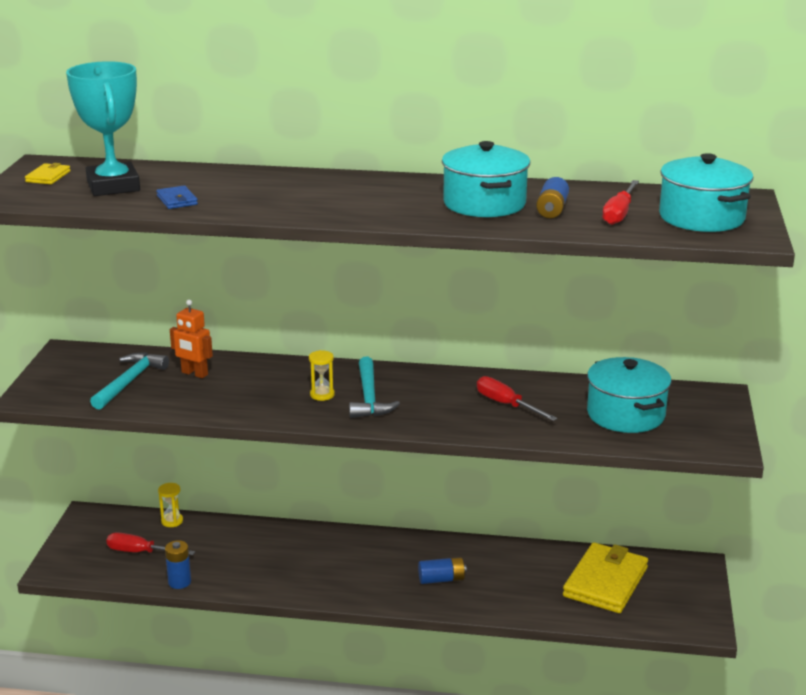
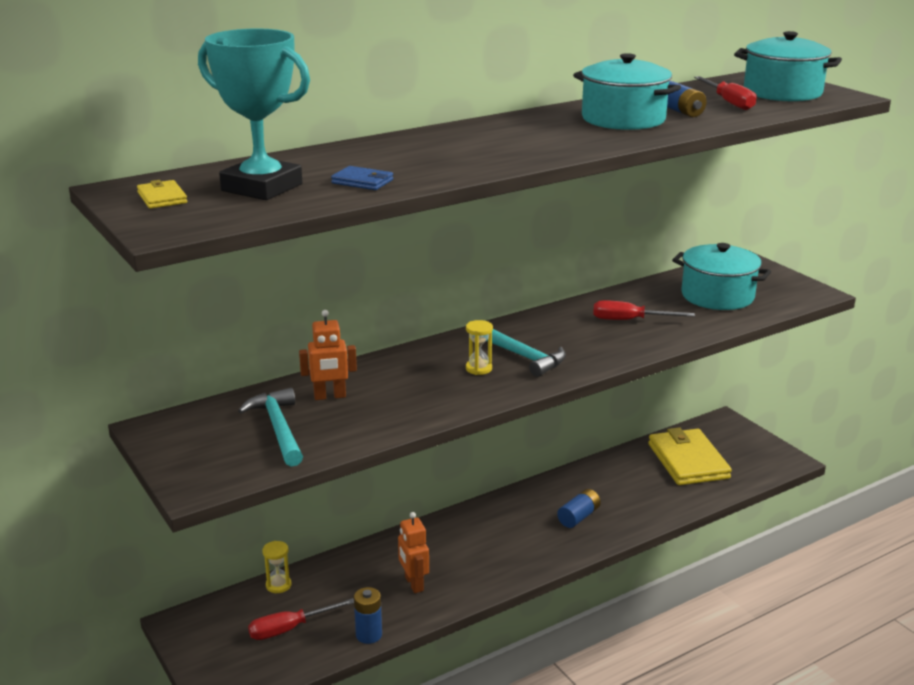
camera: 40 degrees left, 0 degrees up
(254, 565) = (413, 584): none -> orange robot

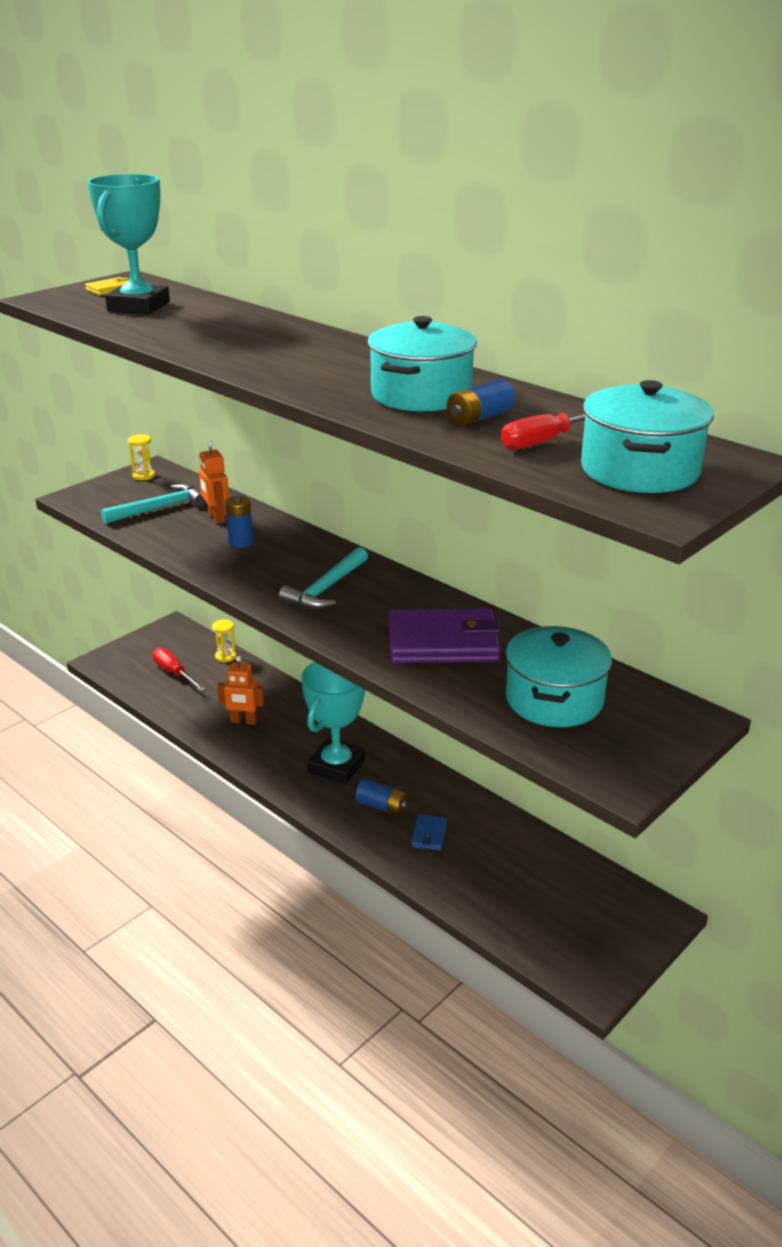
camera: 75 degrees right, 5 degrees up
(362, 181) = (160, 328): blue wallet -> blue wallet (429, 834)
(369, 635) = (173, 711): blue battery -> blue battery (241, 542)
(413, 584) = (243, 721): orange robot -> orange robot turned 135 degrees counterclockwise
(478, 368) = (289, 572): yellow hourglass -> yellow hourglass (144, 476)
(513, 534) = (336, 766): none -> turquoise trophy
(629, 320) = (443, 642): red screwdriver -> purple wallet
(688, 461) = (538, 884): yellow wallet -> none

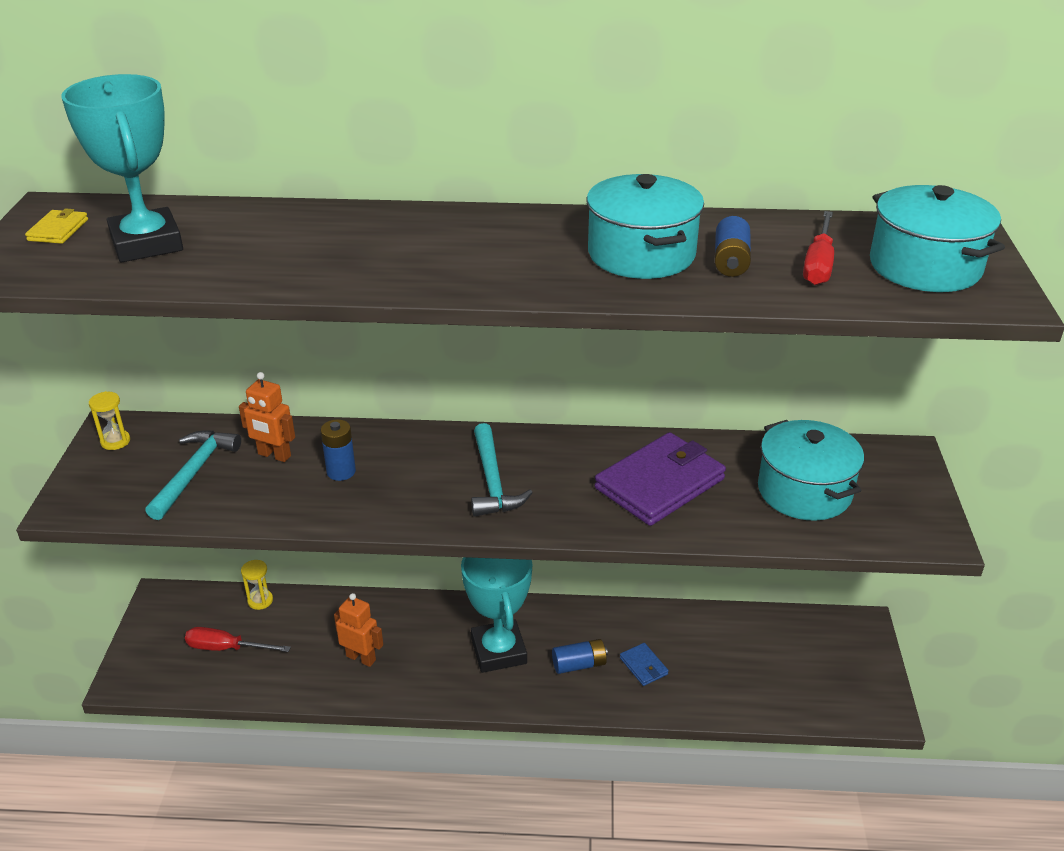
camera: 40 degrees left, 5 degrees up
(243, 721) = (361, 658): orange robot -> orange robot turned 120 degrees counterclockwise

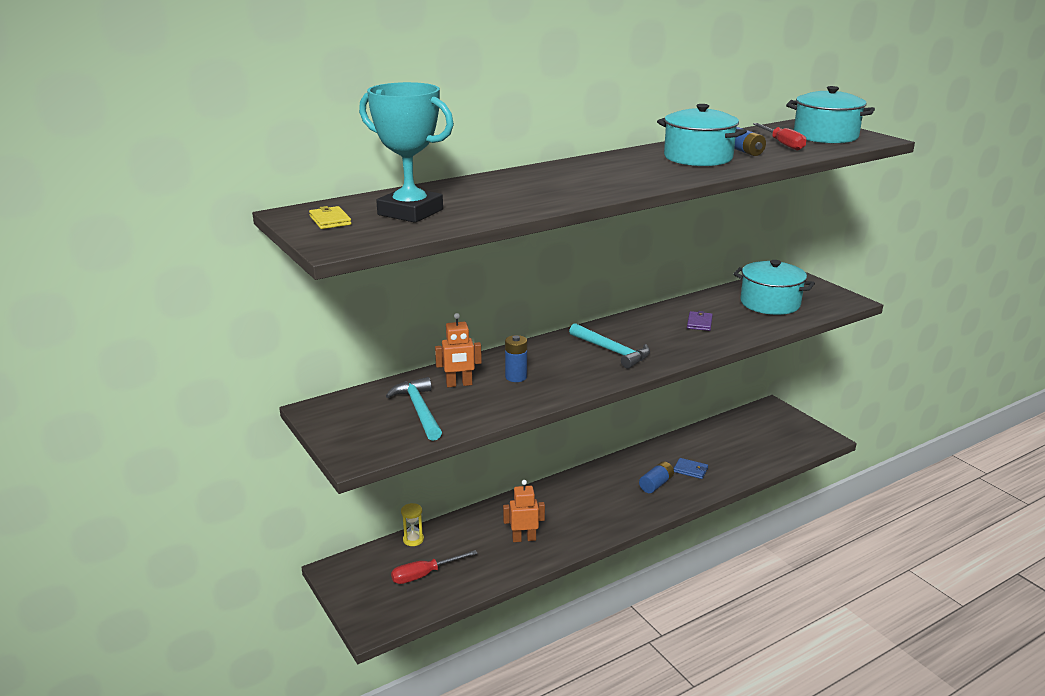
camera: 35 degrees left, 10 degrees down
(115, 441) = (331, 415): yellow hourglass -> none
(498, 651) = (603, 498): turquoise trophy -> none
(660, 483) = (699, 323): purple wallet -> purple wallet, size x0.44

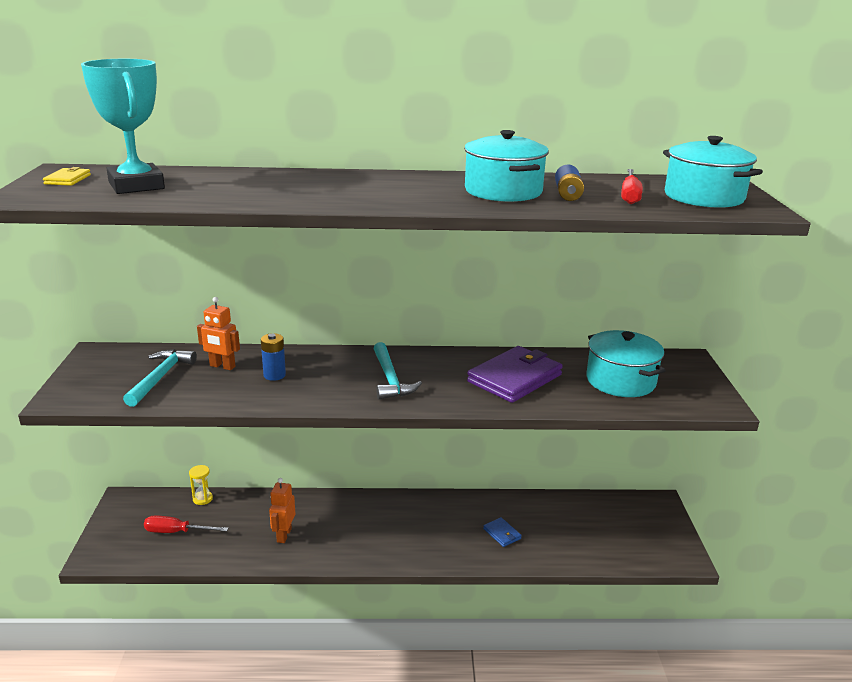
camera: 30 degrees right, 0 degrees up
(524, 538) = (284, 535): orange robot -> orange robot turned 105 degrees counterclockwise
(656, 484) = (453, 534): blue battery -> none
(699, 323) = (515, 378): purple wallet -> purple wallet, size x2.27

